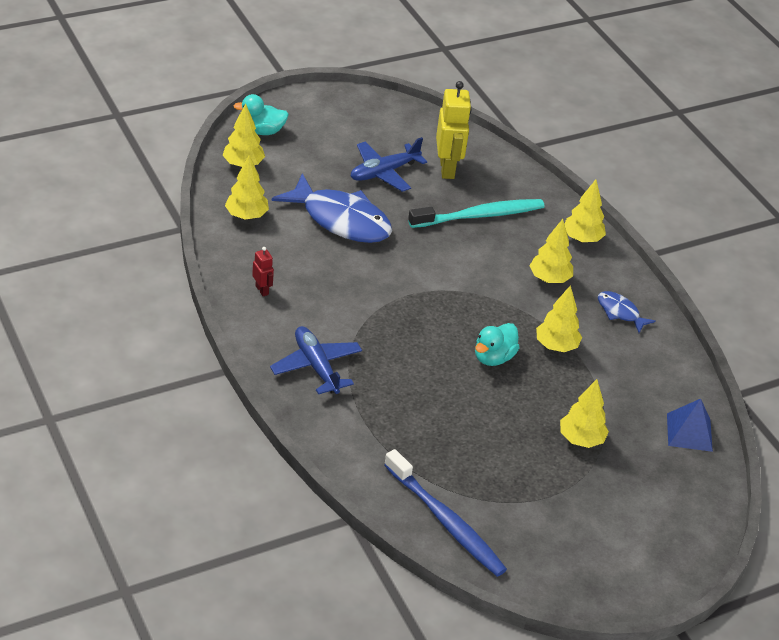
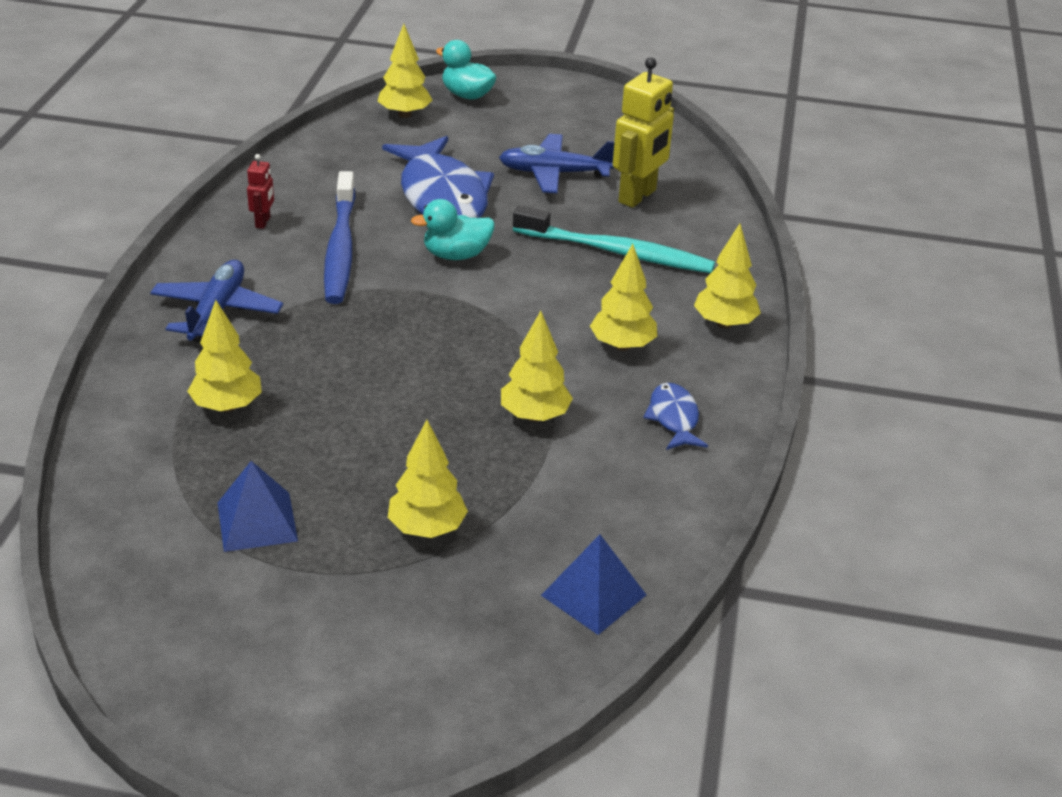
camera: 40 degrees right, 5 degrees down
(246, 216) = (343, 156): yellow tree -> yellow tree (227, 406)
(445, 521) = (132, 528): blue toothbrush -> blue toothbrush (340, 248)
(493, 357) = (436, 392): turquoise duck -> turquoise duck (456, 255)
(499, 482) = (257, 521): none -> blue pyramid

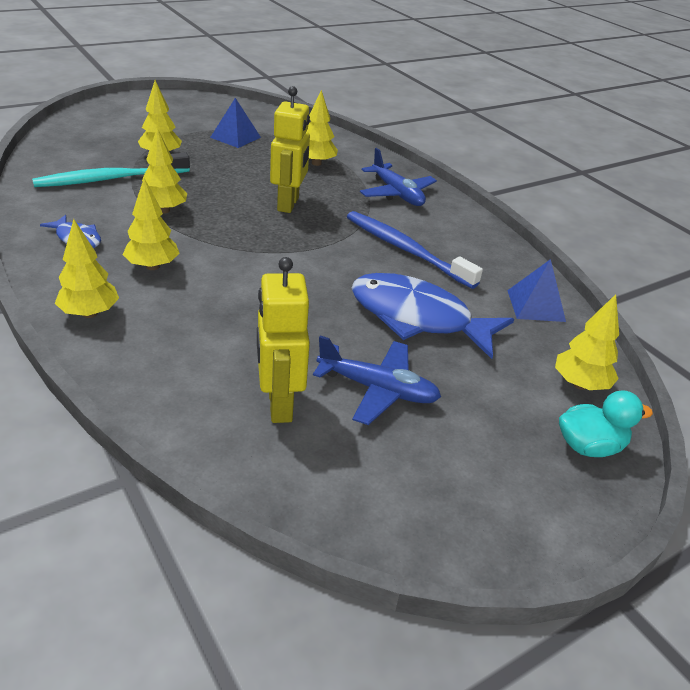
camera: 135 degrees right, 0 degrees up
(263, 222) = (473, 245): red robot -> none
(372, 356) = (288, 204): none -> yellow robot
(456, 255) = (336, 277): turquoise duck -> none
(554, 173) = (377, 389): blue plane -> blue plane turned 60 degrees clockwise
(593, 595) = (56, 159): blue pyramid -> blue pyramid (536, 305)
(616, 252) = (233, 335): turquoise toothbrush -> turquoise toothbrush (111, 179)

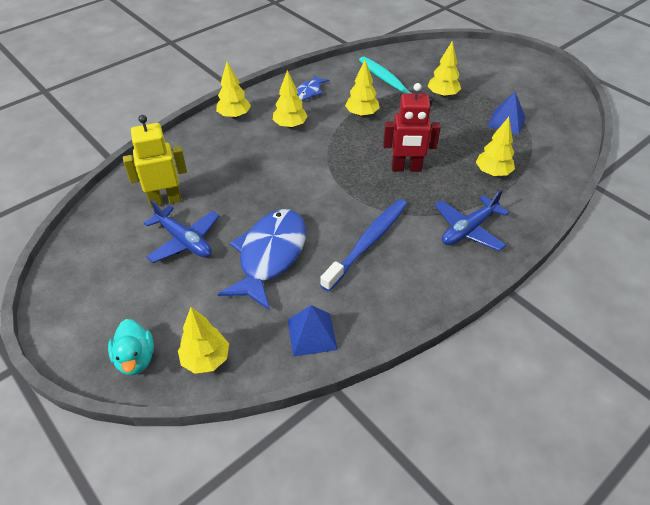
camera: 85 degrees right, 10 degrees up
(288, 204) = (406, 168): yellow robot -> red robot
(377, 389) = (184, 241): blue plane -> blue plane turned 60 degrees counterclockwise

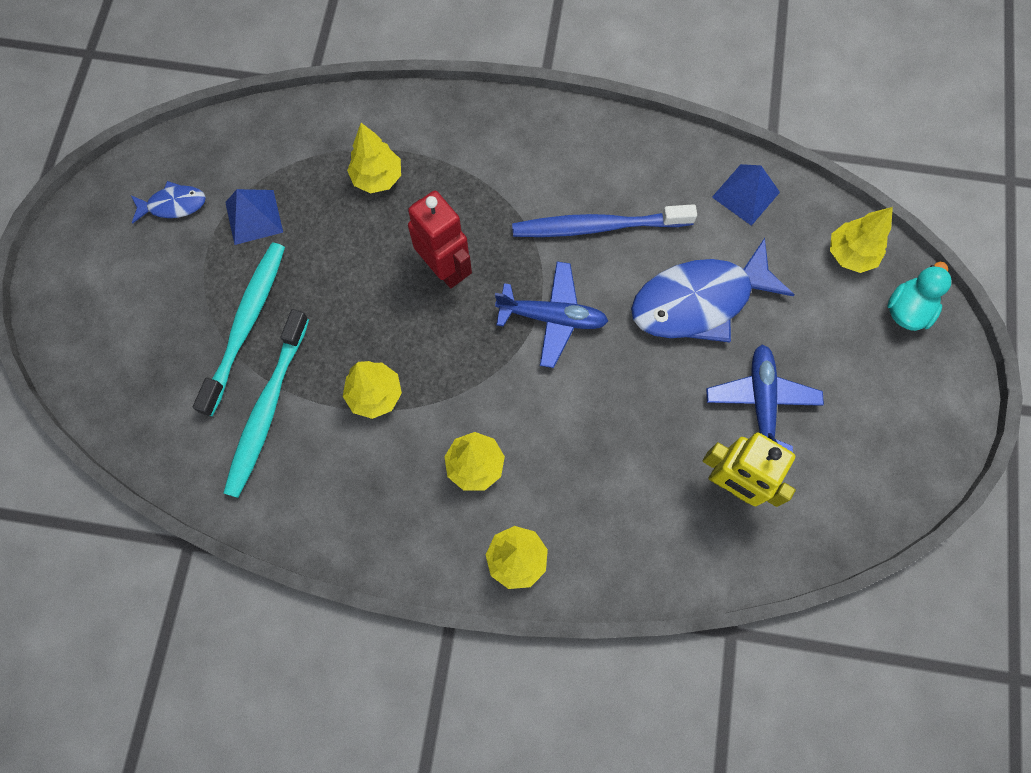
camera: 130 degrees left, 25 degrees up
(309, 92) = (376, 506): blue fish -> blue fish (173, 205)
(442, 95) = (245, 325): yellow tree -> turquoise toothbrush
(468, 230) = (495, 150): blue plane -> blue plane (552, 317)

